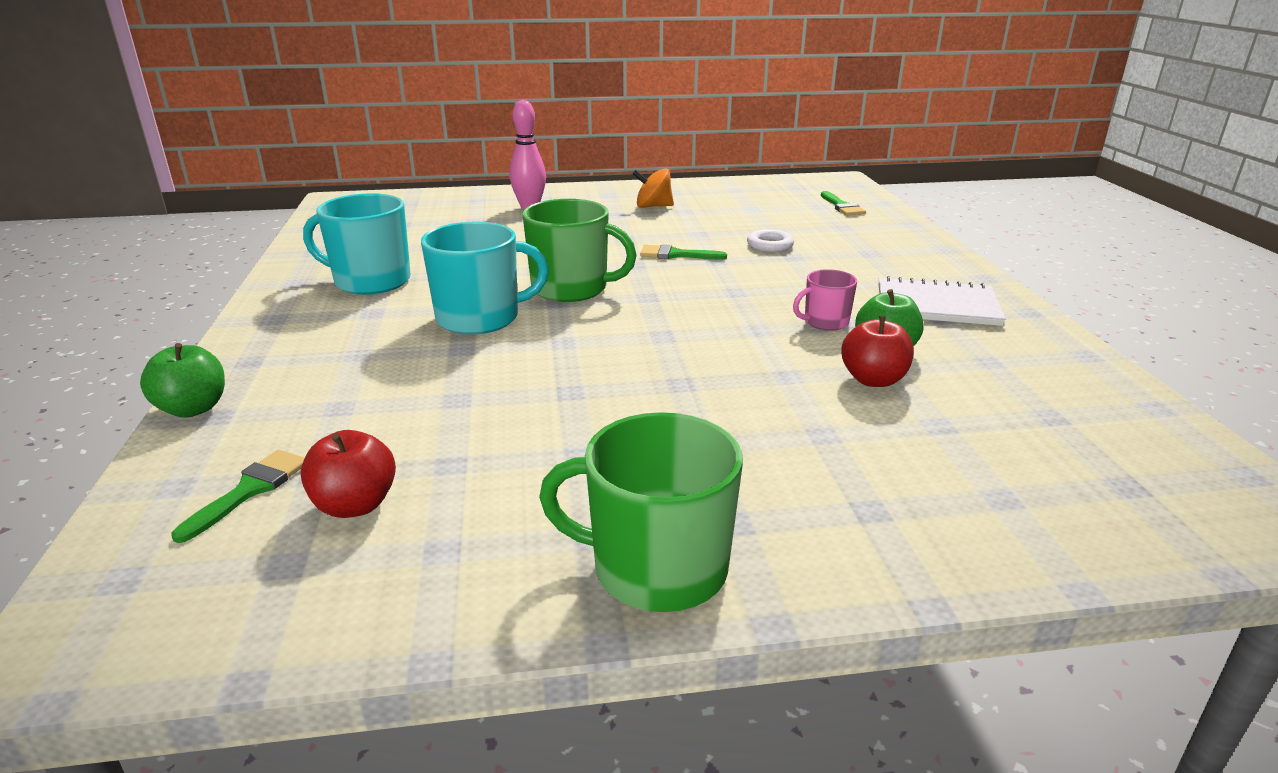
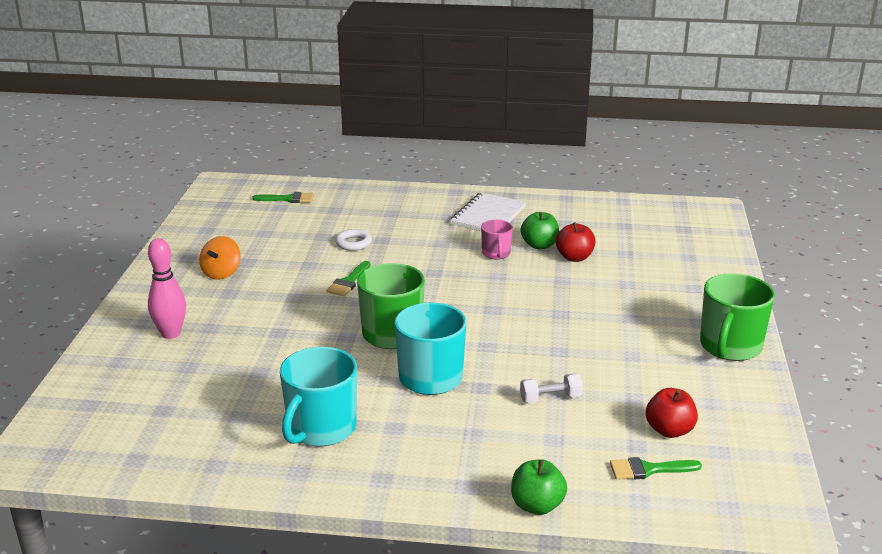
camera: 75 degrees left, 0 degrees up
(250, 490) = (648, 469): green brush -> green brush turned 45 degrees counterclockwise
(441, 396) = (550, 398): none -> white dumbbell

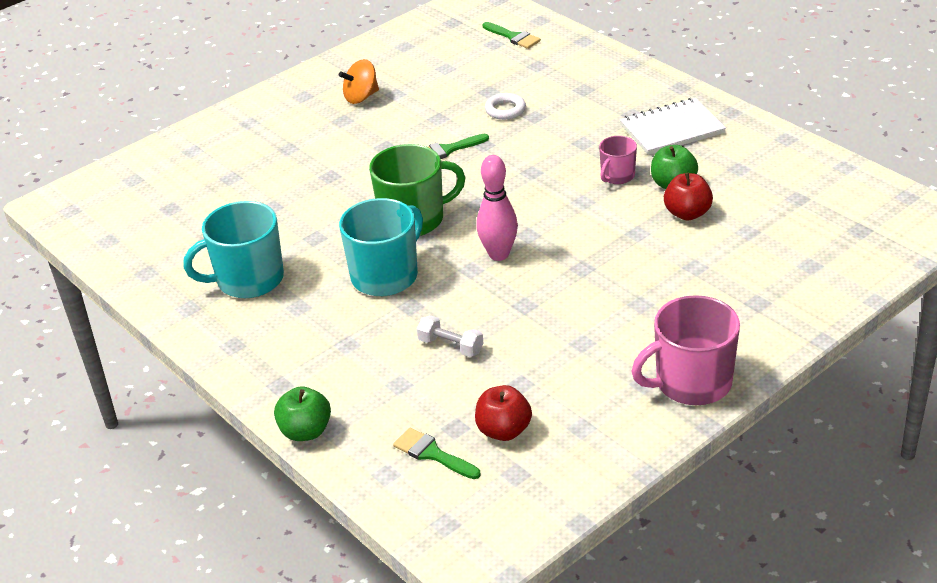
camera: 45 degrees right, 10 degrees up
(171, 333) = (255, 141): pink bowling pin -> pink bowling pin (499, 254)
(730, 347) = (691, 383): green mug -> pink mug

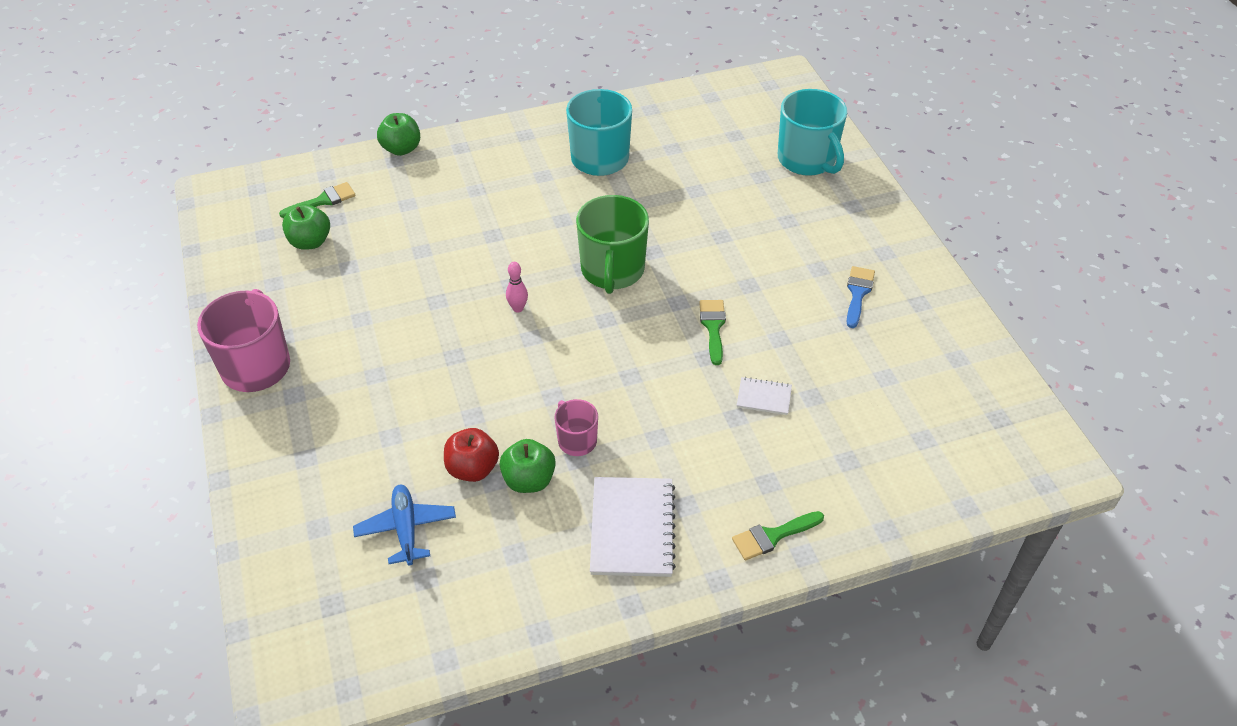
camera: 110 degrees right, 10 degrees up
(361, 97) = (858, 293): orange spinning top -> blue brush
(386, 275) = (544, 232): turquoise mug -> turquoise mug (807, 160)
(451, 346) = (425, 243): white dumbbell -> none
(499, 254) = (518, 308): pink bowling pin -> pink bowling pin, size x0.54
(503, 430) = (310, 242): red apple -> green apple
(505, 110) = (764, 397): white ring -> white notebook
(513, 37) = (932, 463): green brush -> green brush (772, 536)
(768, 223) = (406, 529): none -> blue plane

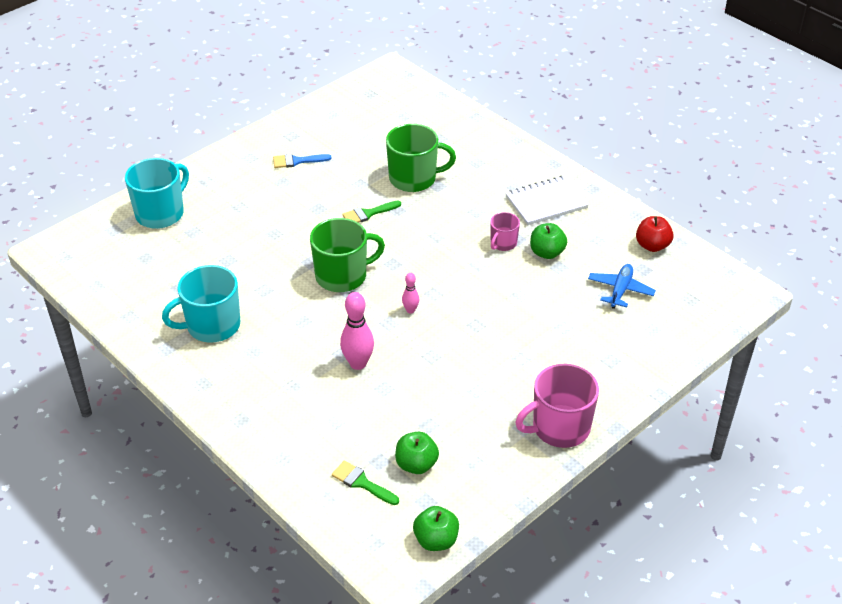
camera: 115 degrees left, 5 degrees down
(401, 149) = (263, 461): green apple -> green apple (436, 540)
(406, 529) = (620, 290): blue plane -> blue plane turned 150 degrees clockwise
(470, 242) = (358, 363): none -> pink bowling pin
(472, 469) = (557, 279): red apple -> red apple (652, 246)
(764, 397) = (414, 178): white notebook -> green mug
(772, 536) = (510, 152): green brush -> none

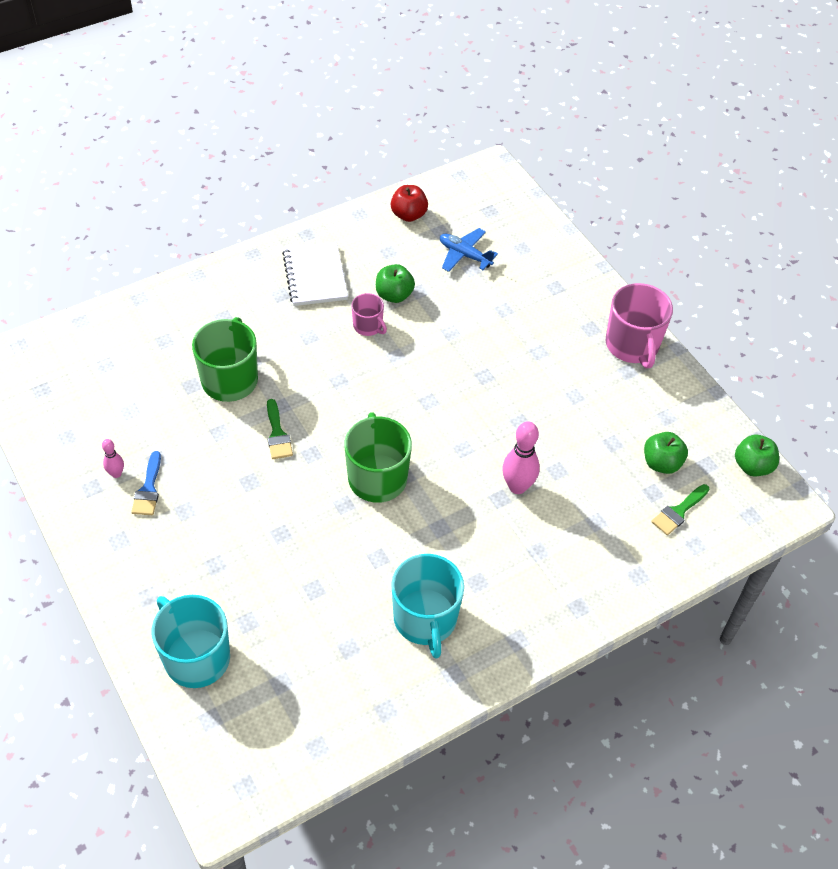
camera: 80 degrees left, 10 degrees up
(410, 310) = (449, 426): pink bowling pin -> pink bowling pin (116, 474)

